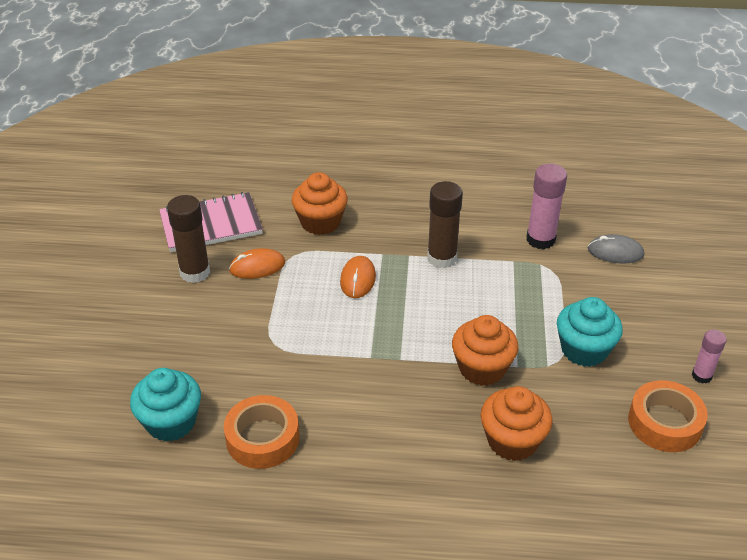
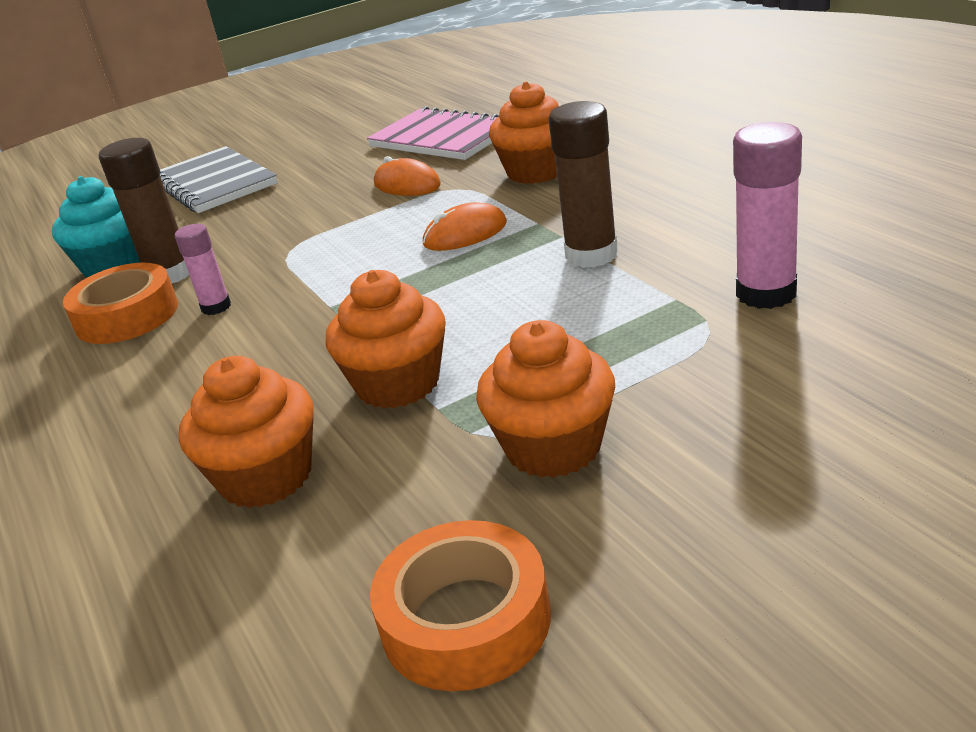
camera: 60 degrees right, 10 degrees down
(103, 334) = (214, 184): none -> grey notebook
(195, 272) = (355, 168): brown glue stick -> brown glue stick (170, 274)
(584, 350) = (553, 447): turquoise cupcake -> orange cupcake
(615, 252) = (863, 363): grey mouse -> none
(701, 376) = (662, 613): pink glue stick -> pink glue stick (216, 307)

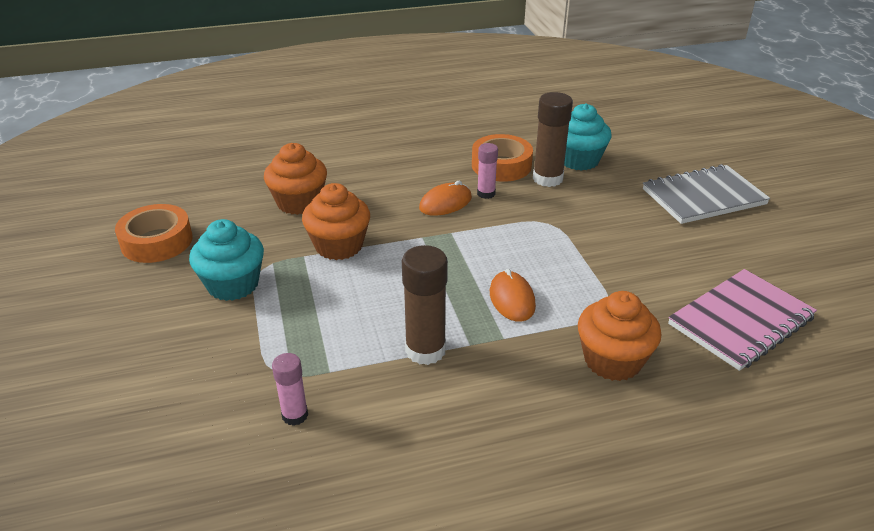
camera: 100 degrees right, 5 degrees up
(407, 184) = (634, 286): orange mouse -> orange mouse (445, 203)
(553, 447) = (233, 284): orange cupcake -> turquoise cupcake
(766, 293) = (295, 415): pink glue stick -> pink glue stick, size x0.59

